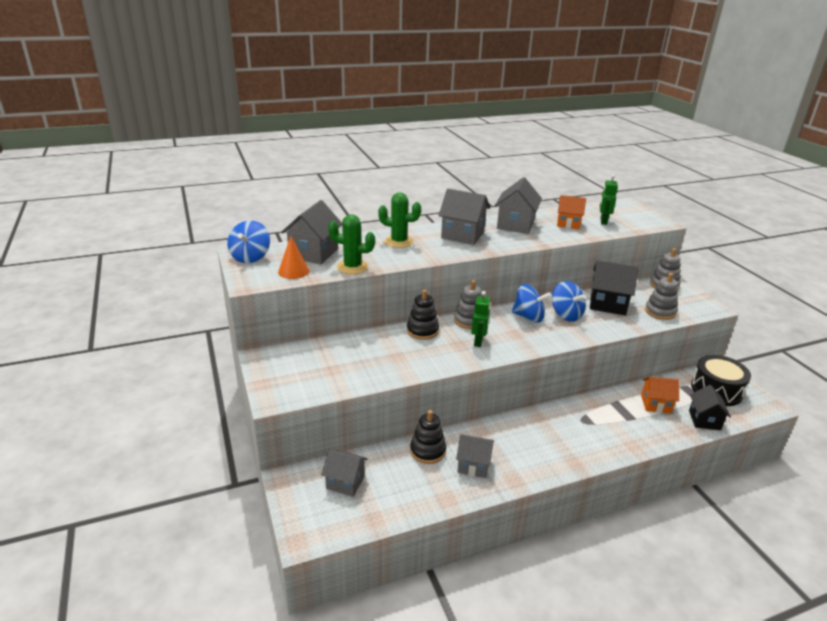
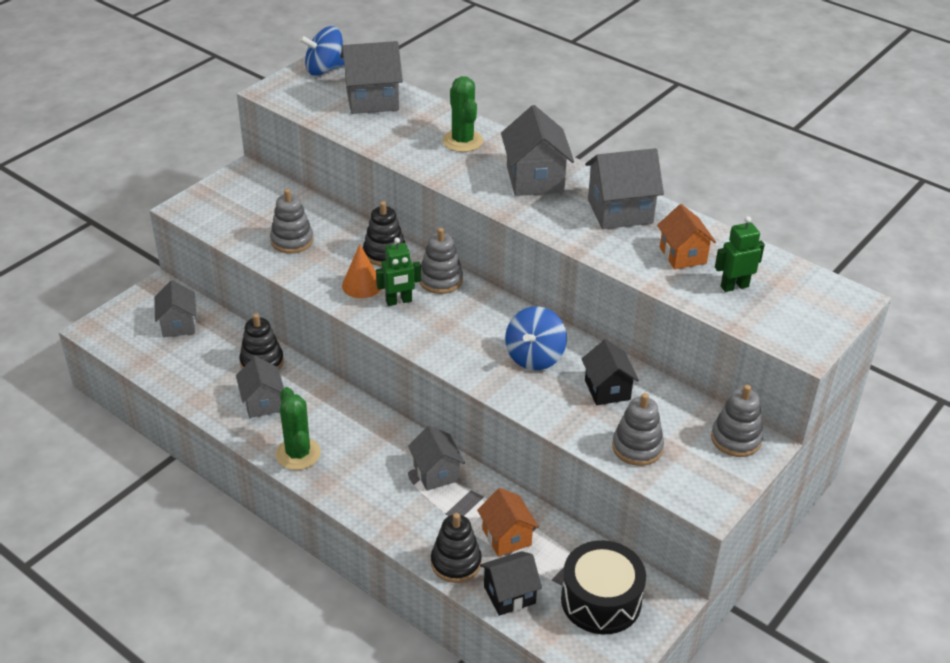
camera: 60 degrees right, 10 degrees up
(293, 271) = (319, 105): orange cone -> orange cone (362, 285)
(352, 267) = (364, 134): green cactus -> green cactus (298, 454)
(371, 362) = (292, 241): none -> grey stacking toy
(528, 317) = (496, 325): blue spinning top -> none
(588, 411) = (436, 473): none -> grey house
(608, 304) = (607, 390): black house -> black house, size x0.66
(672, 431) = (456, 563): none -> black stacking toy

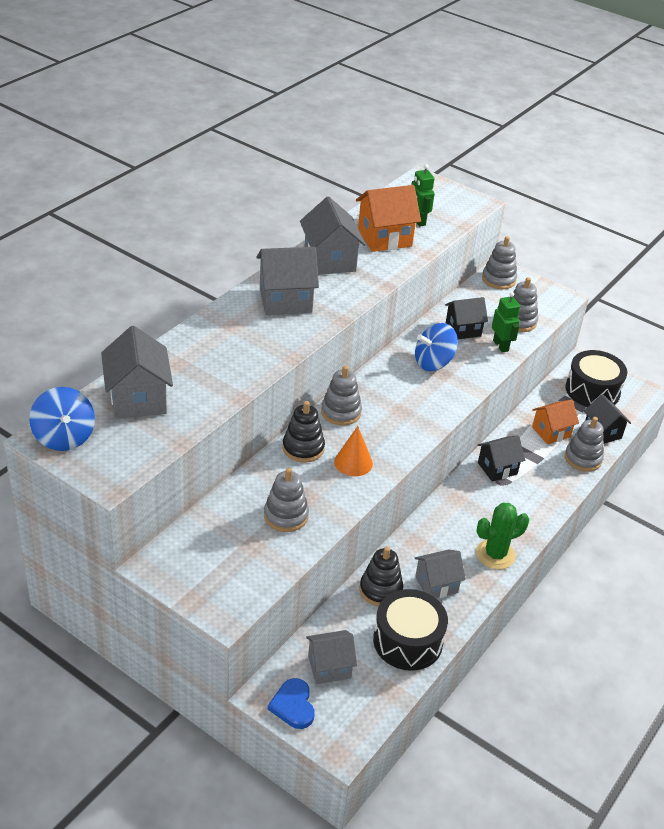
camera: 95 degrees left, 0 degrees up
(144, 303) = (293, 705): none -> blue heart
(196, 376) = (407, 641): none -> black drum
(399, 301) = (374, 438): green robot -> green robot (501, 346)
(436, 473) = (497, 468): grey house -> black house
(456, 563) = (583, 458): black stacking toy -> grey stacking toy
(462, 141) = (222, 339): green cactus -> none
(534, 357) = (433, 363): blue spinning top -> blue spinning top turned 135 degrees clockwise
(682, 255) = (384, 238): orange house -> orange house, size x1.50

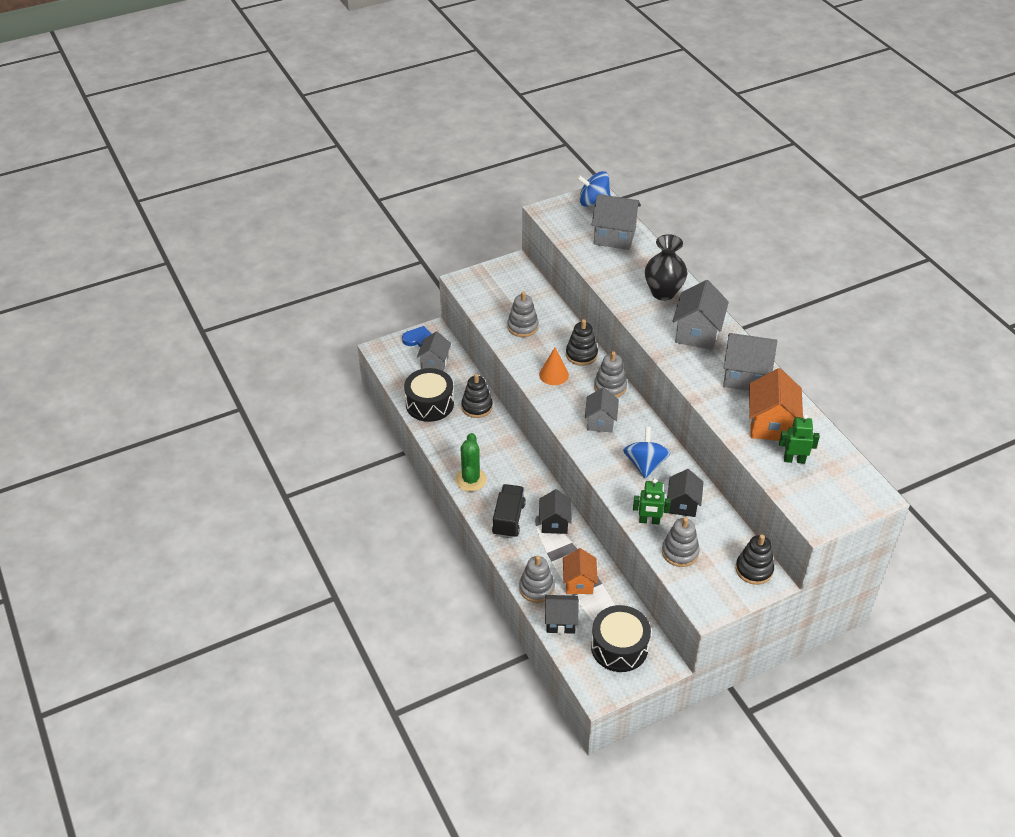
camera: 120 degrees right, 5 degrees up
(230, 336) = (663, 293): none -> black vase
(436, 584) = (464, 436): grey house -> grey house (600, 422)
(498, 279) = (754, 569): grey stacking toy -> black stacking toy
(521, 505) = (508, 519): none -> black truck

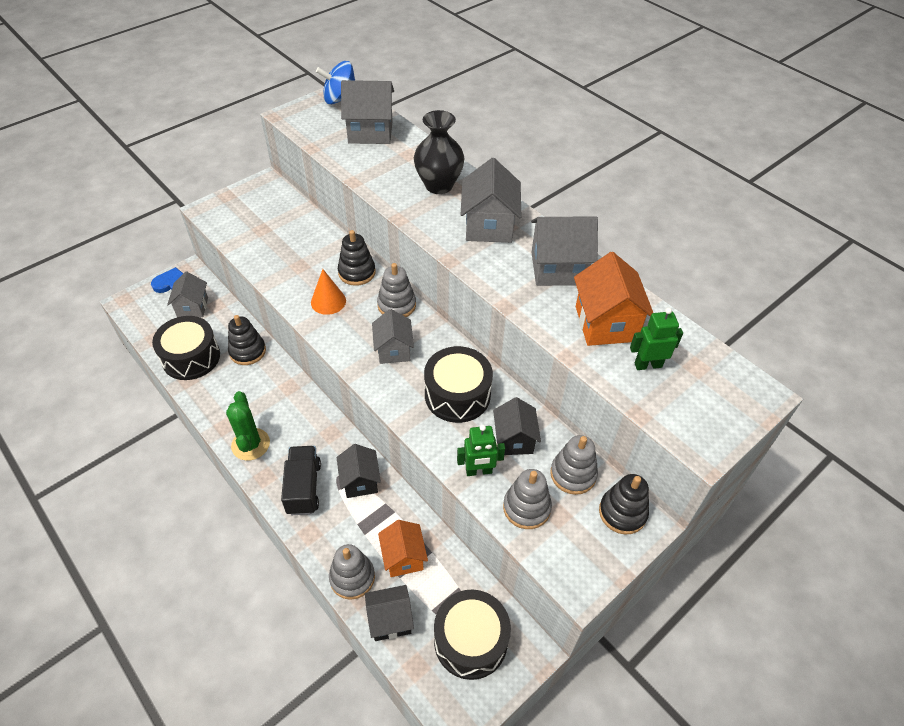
camera: 15 degrees left, 5 degrees up
(522, 327) = (283, 251): grey stacking toy -> grey stacking toy (573, 474)
(645, 464) = (457, 395): blue spinning top -> black drum

